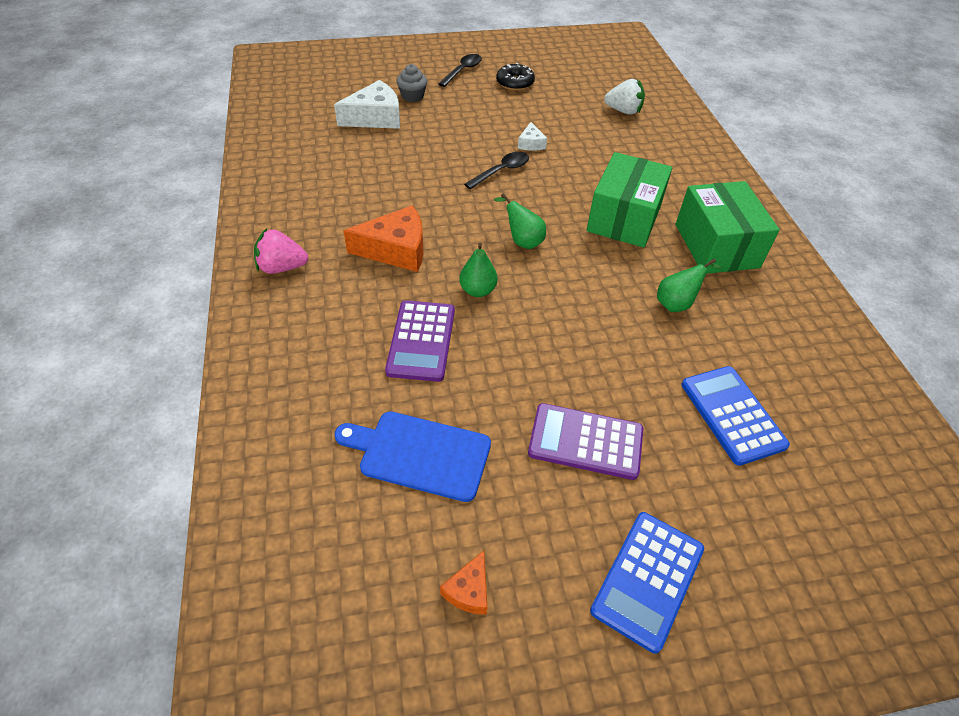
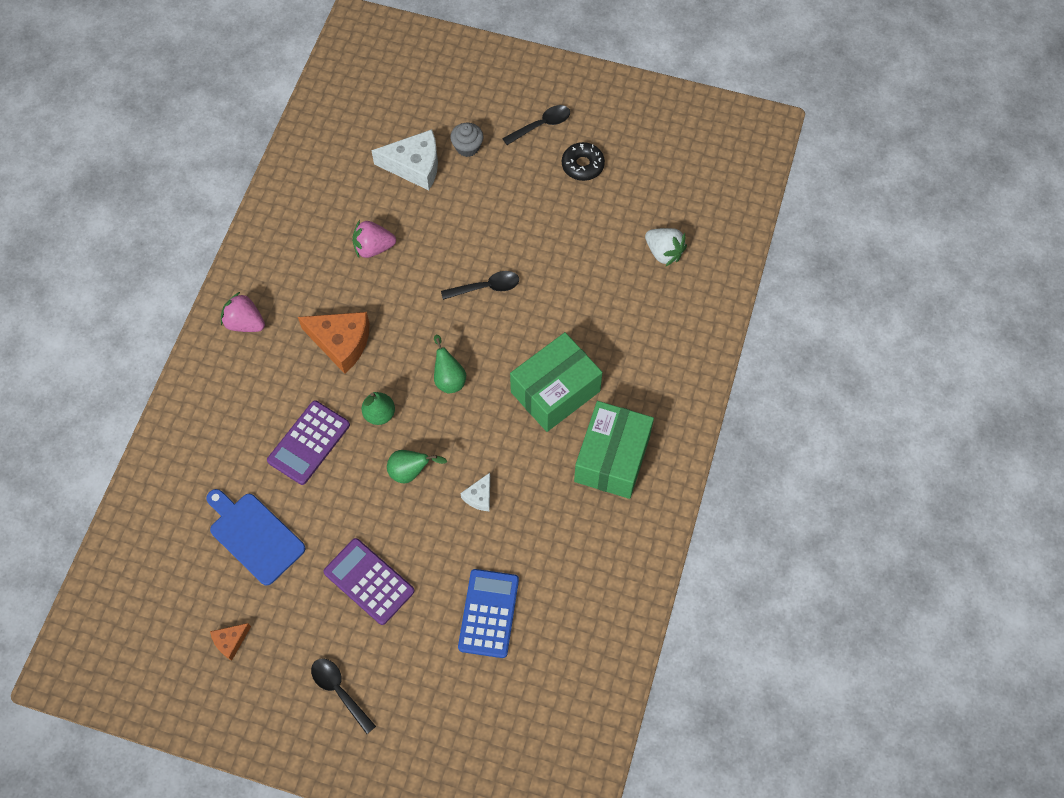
camera: 30 degrees right, 15 degrees up
(377, 176) = (373, 248): none -> pink strawberry
(531, 144) = (538, 262): white cheese -> white cheese (479, 496)
(648, 579) = (339, 691): blue calculator -> black spoon
(677, 303) = (528, 500): green pear -> green pear (410, 472)

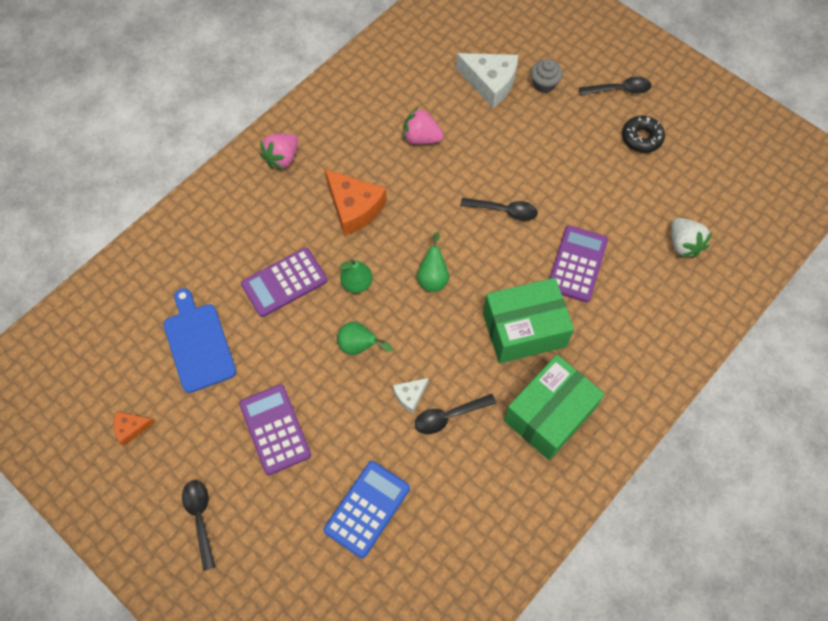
camera: 25 degrees right, 0 degrees up
(245, 323) = (282, 158): pink strawberry -> pink strawberry turned 105 degrees counterclockwise
(523, 499) = (449, 416): none -> black spoon
(576, 310) = (577, 264): none -> purple calculator

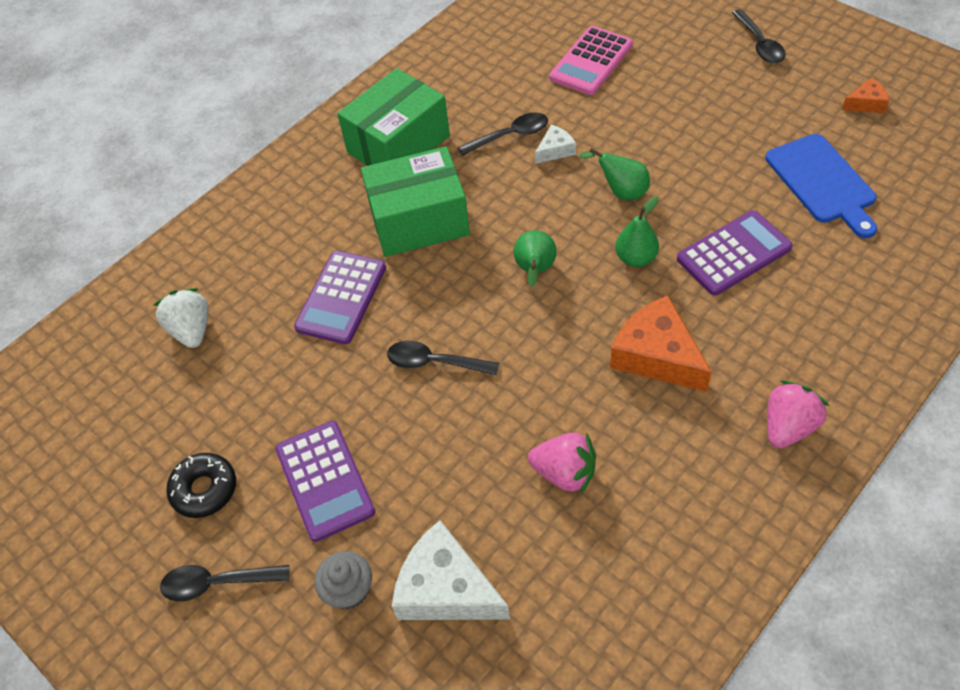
camera: 175 degrees left, 10 degrees down
(275, 429) = (703, 113): purple calculator -> purple calculator (325, 480)
(367, 509) = (591, 61): blue calculator -> pink calculator

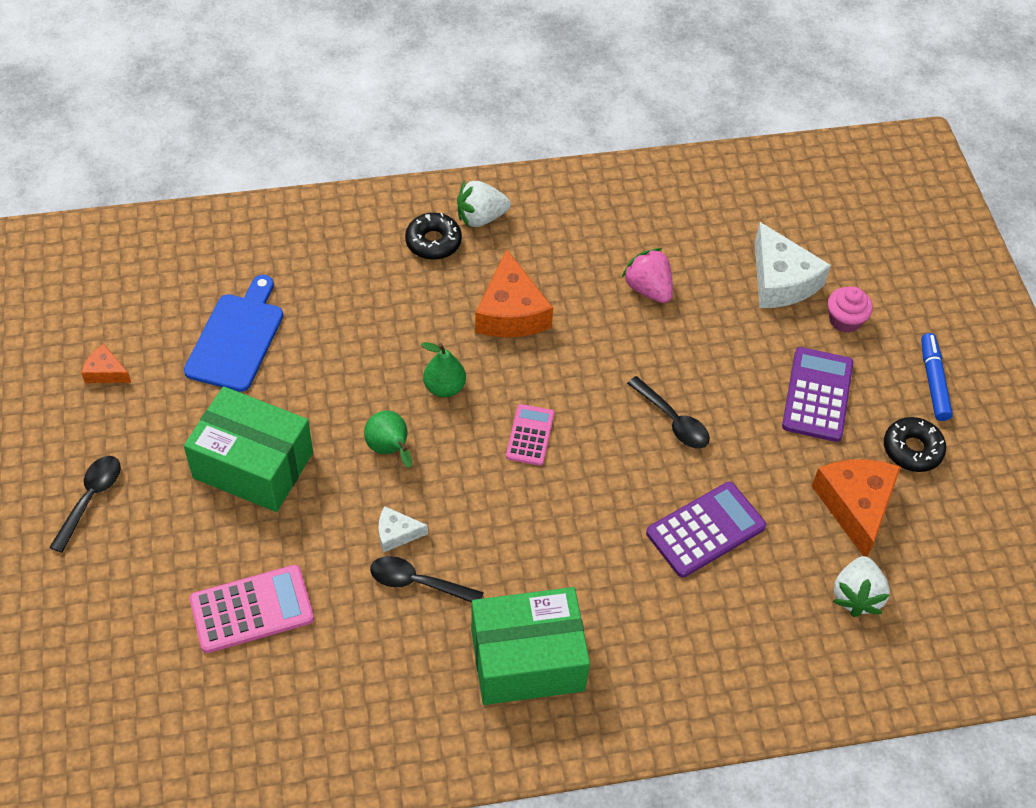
camera: 150 degrees left, 0 degrees up
(217, 583) = (933, 381): black spoon -> blue marker
(230, 400) = (855, 506): none -> orange cheese
(349, 589) = (844, 320): grey cupcake -> pink cupcake
(419, 220) = (581, 555): green box -> green box (253, 465)
(535, 270) = (530, 435): green pear -> pink calculator
(733, 253) = (372, 337): purple calculator -> none
(788, 426) = (481, 217): pink strawberry -> white strawberry
(795, 368) = (433, 242): none -> black donut

